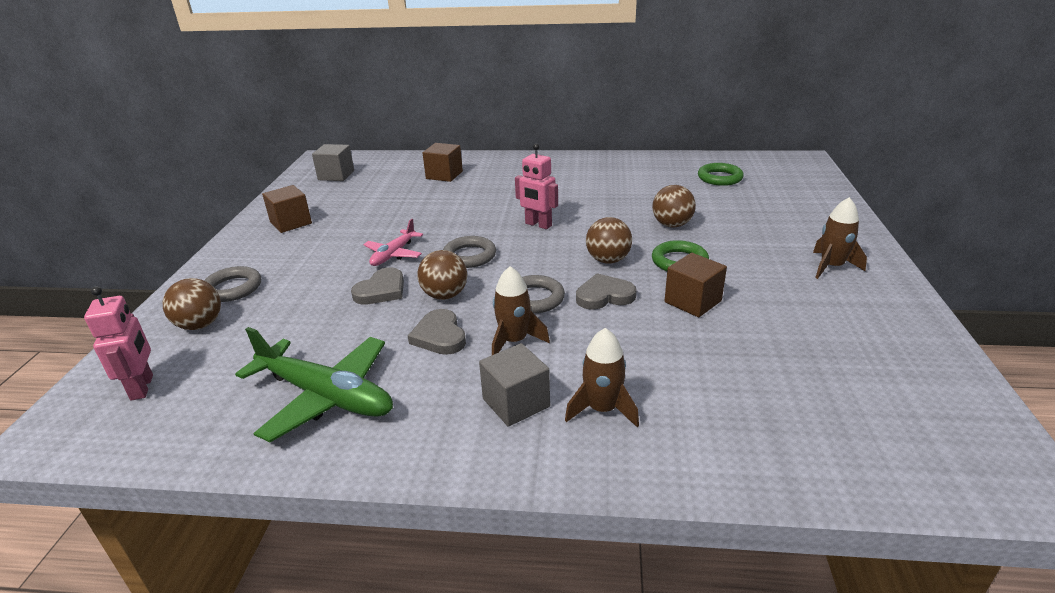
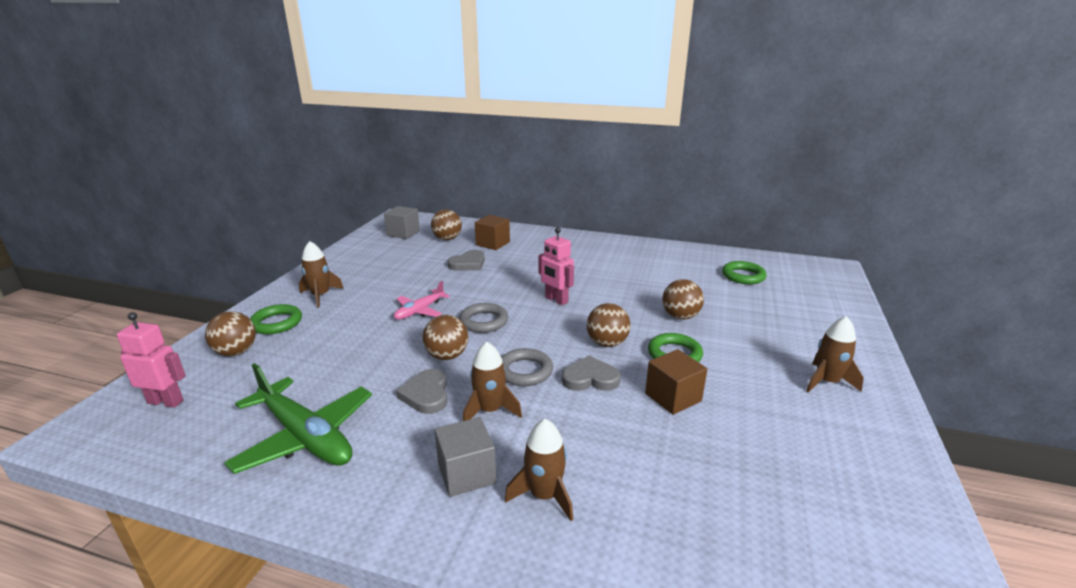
camera: 10 degrees right, 5 degrees down
(142, 387) = (166, 401): pink robot -> pink robot turned 75 degrees counterclockwise
(233, 288) = (276, 323): grey ring -> green ring
(271, 253) = (321, 296): none -> brown rocket
(291, 223) = (348, 271): brown cube -> none
(381, 290) = (395, 343): grey heart -> grey heart (468, 264)
(390, 175) = (447, 239): none -> brown ball

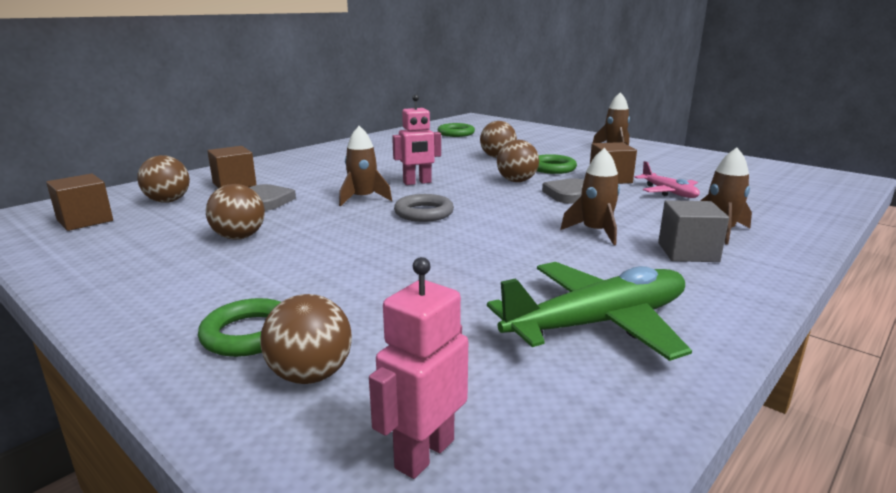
camera: 65 degrees left, 5 degrees down
(321, 296) = (204, 292): brown rocket -> brown rocket (363, 199)
(403, 233) = (85, 220): grey cube -> brown cube
(420, 311) = (355, 237): pink plane -> pink plane (668, 192)
(426, 394) = (549, 253): grey heart -> none
(447, 356) = (479, 236): brown ball -> brown ball (239, 237)
(525, 371) = (538, 211): grey ring -> none

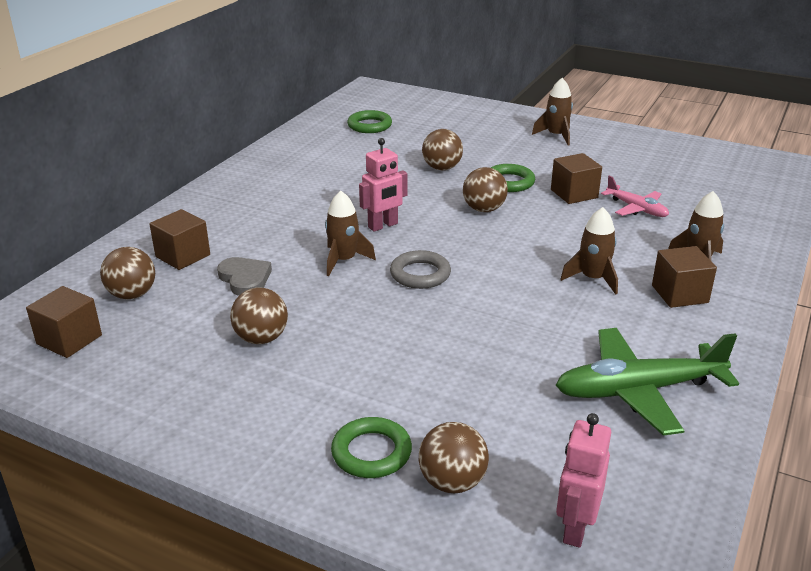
camera: 15 degrees left, 10 degrees up
(567, 194) = (543, 225): grey heart -> none
(597, 324) = (639, 390): green plane -> green plane turned 150 degrees counterclockwise
(687, 252) = (679, 294): grey cube -> brown cube

